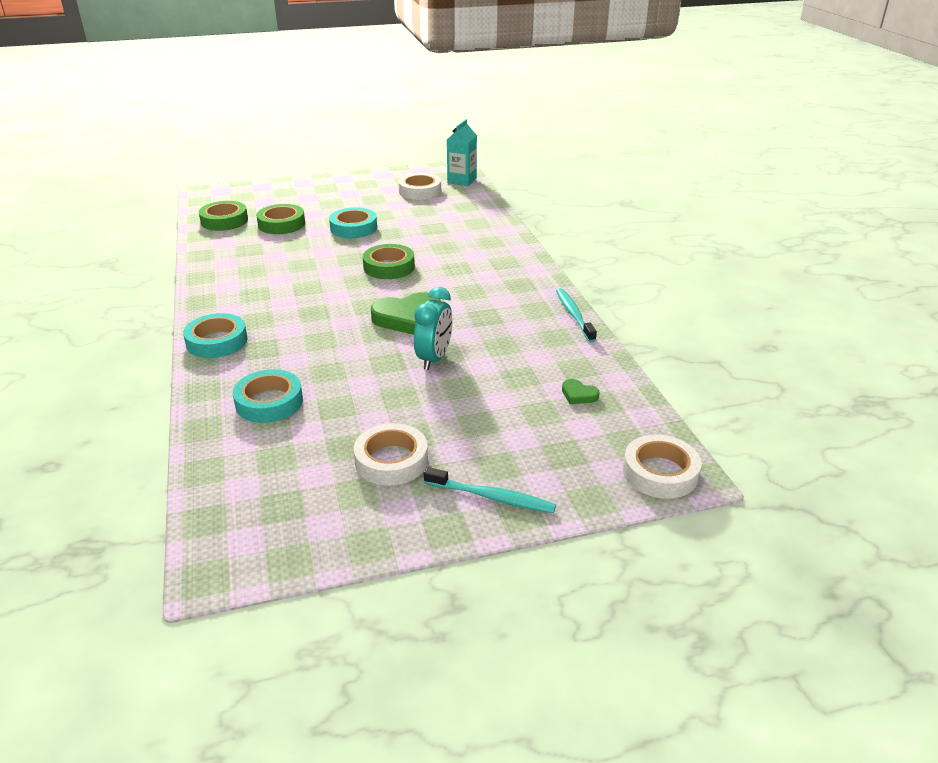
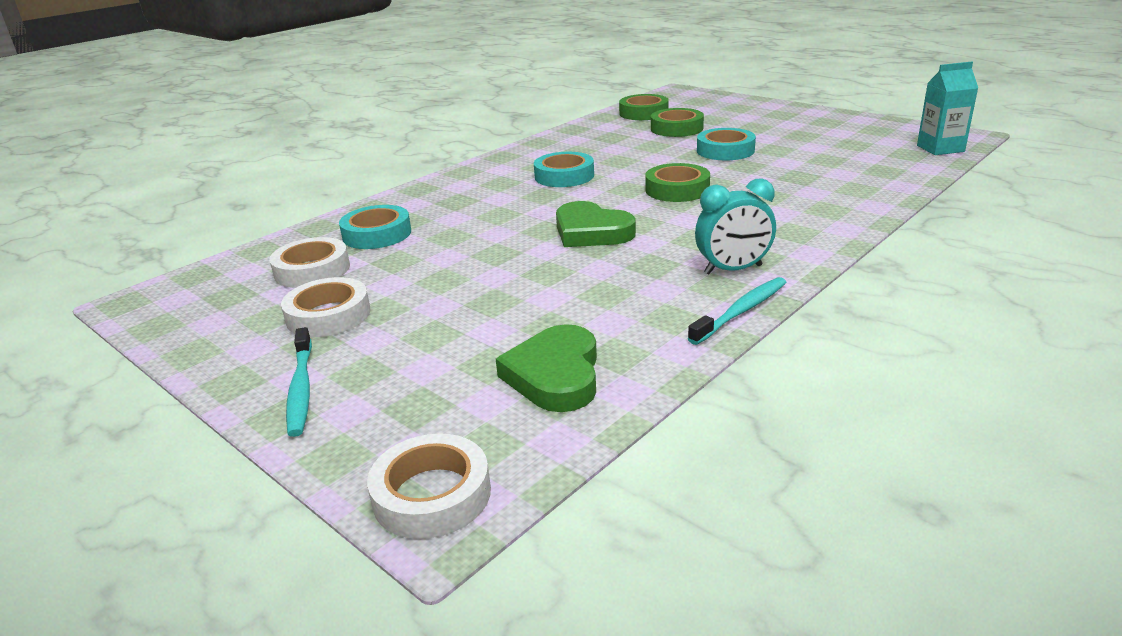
camera: 60 degrees right, 5 degrees down
(217, 341) = (448, 184): turquoise tape -> turquoise tape (564, 176)
(420, 191) = (866, 143): white tape -> white tape (312, 270)
(434, 358) = (530, 270): turquoise clock -> turquoise clock (733, 270)
(578, 395) = (555, 375): green heart -> green heart, size x2.10

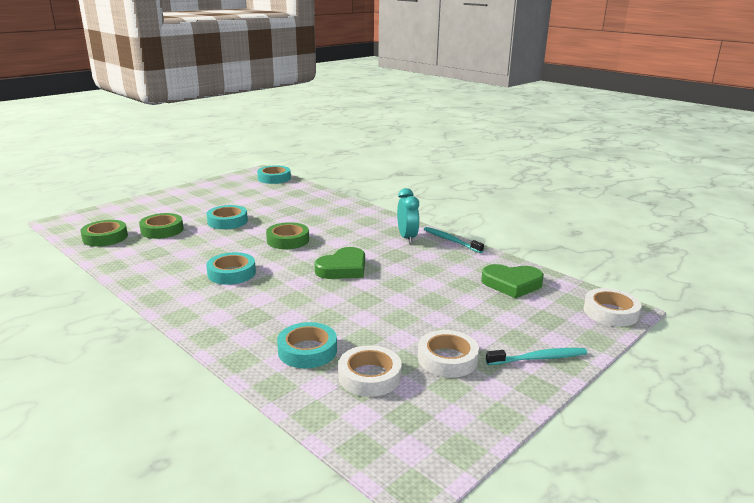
camera: 90 degrees left, 5 degrees down
(940, 148) = (274, 178): turquoise carton -> turquoise tape

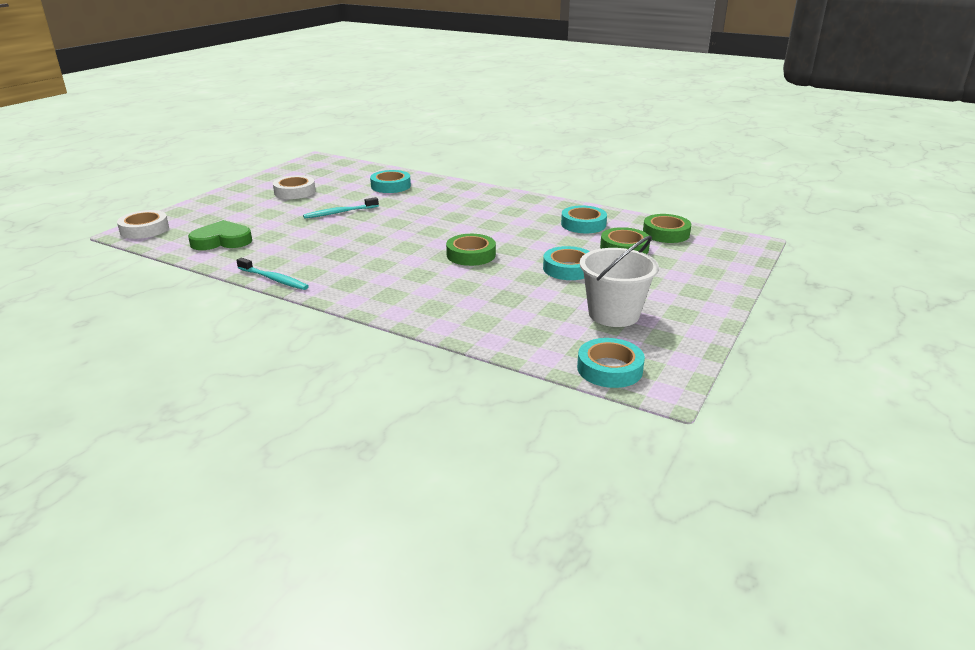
camera: 165 degrees right, 5 degrees up
(231, 273) = (493, 219): turquoise tape -> turquoise tape (583, 224)
(238, 195) = (614, 314): none -> white bucket
(343, 268) = (392, 235): green heart -> none
(369, 376) = (345, 181): white tape -> none
(407, 238) = (330, 276): turquoise clock -> none
(539, 358) = (229, 198): turquoise toothbrush -> turquoise toothbrush (339, 212)

